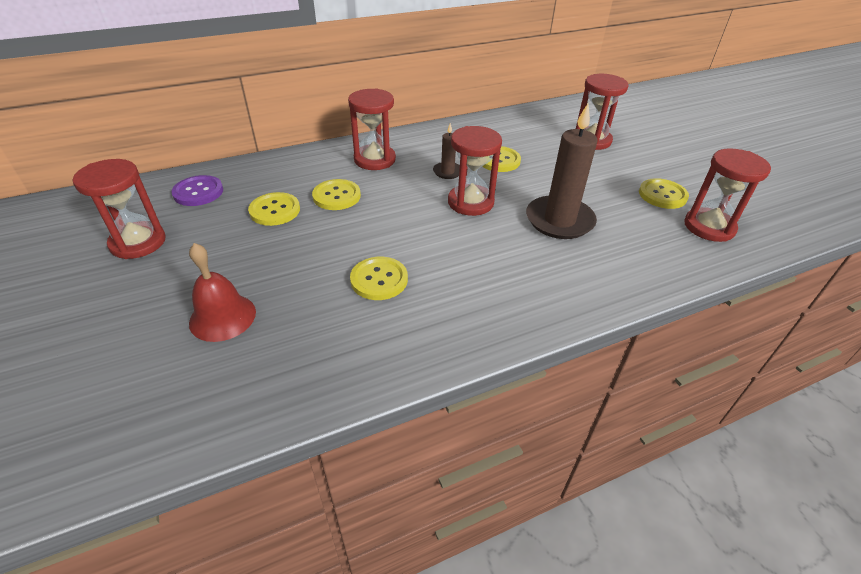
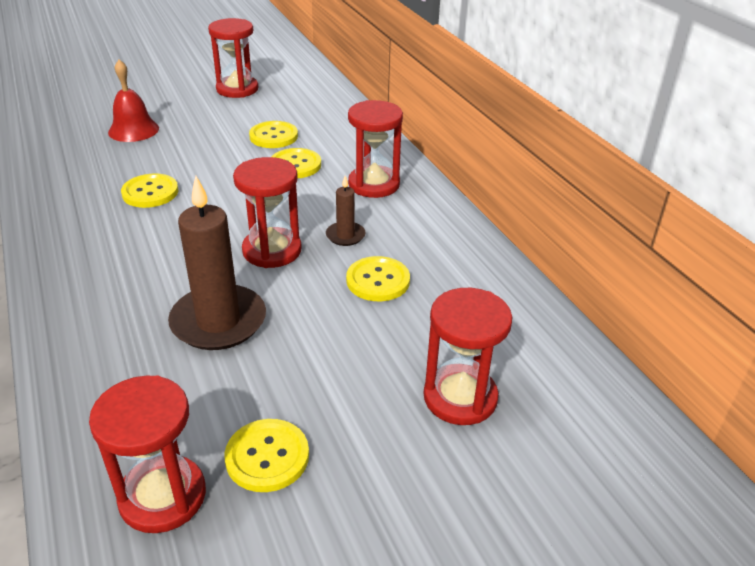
camera: 90 degrees right, 5 degrees down
(198, 192) = (309, 101): purple button -> none

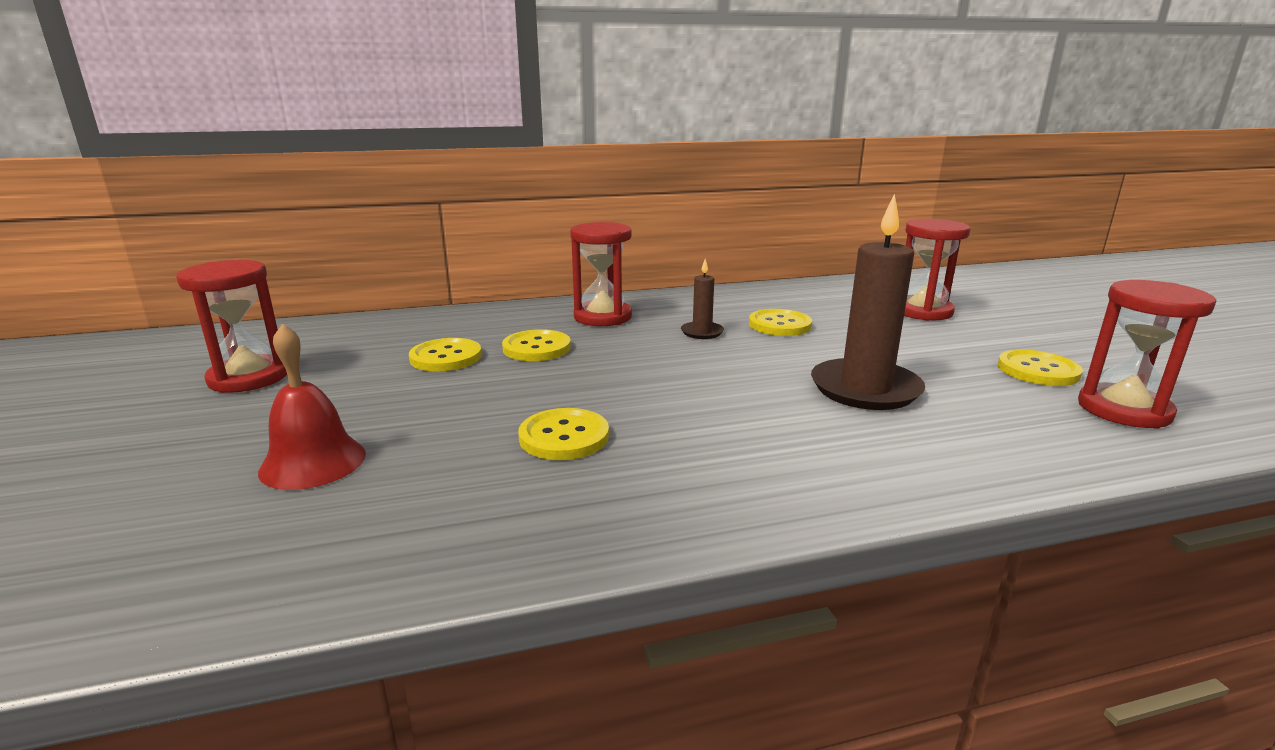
camera: 80 degrees left, 15 degrees down
(272, 250) = (728, 363): red hourglass -> none

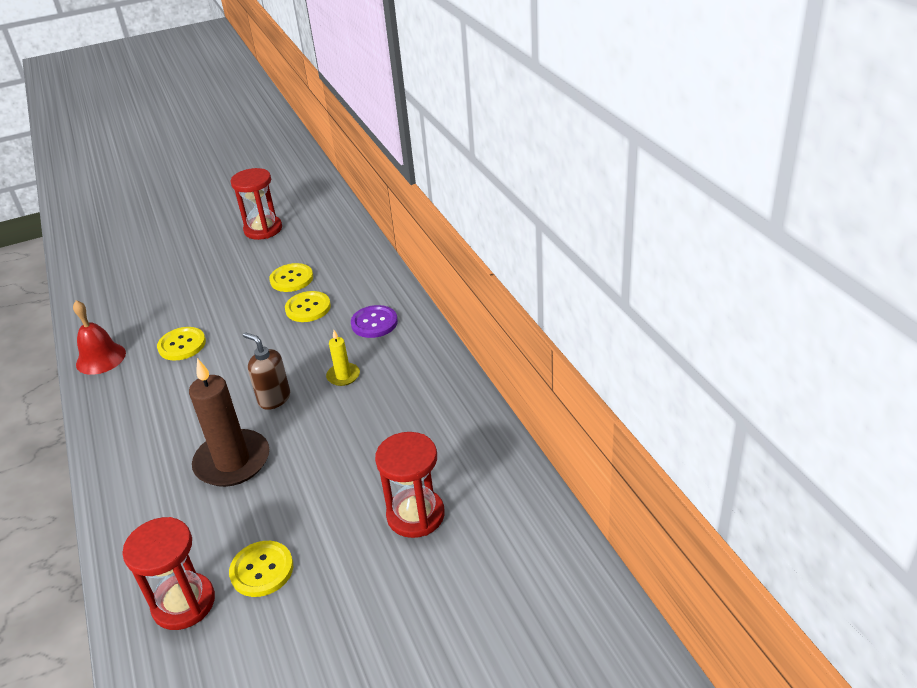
camera: 85 degrees right, 15 degrees up
(313, 462) = (169, 282): red bell -> red bell (101, 358)
(602, 317) = (374, 323): red hourglass -> purple button
(702, 332) = (343, 376): brown candle -> yellow candle
(737, 366) = (274, 399): none -> brown soap dispenser
(779, 325) = (365, 417): yellow button -> none

